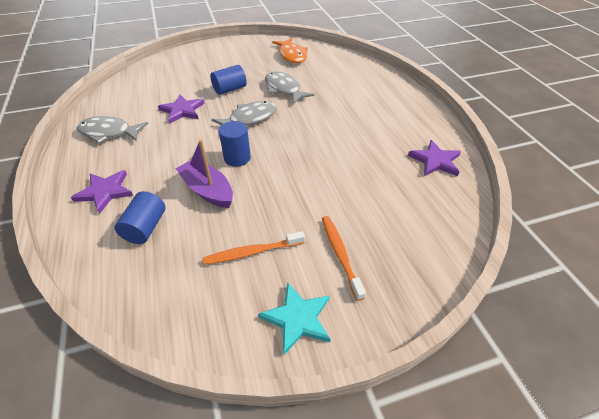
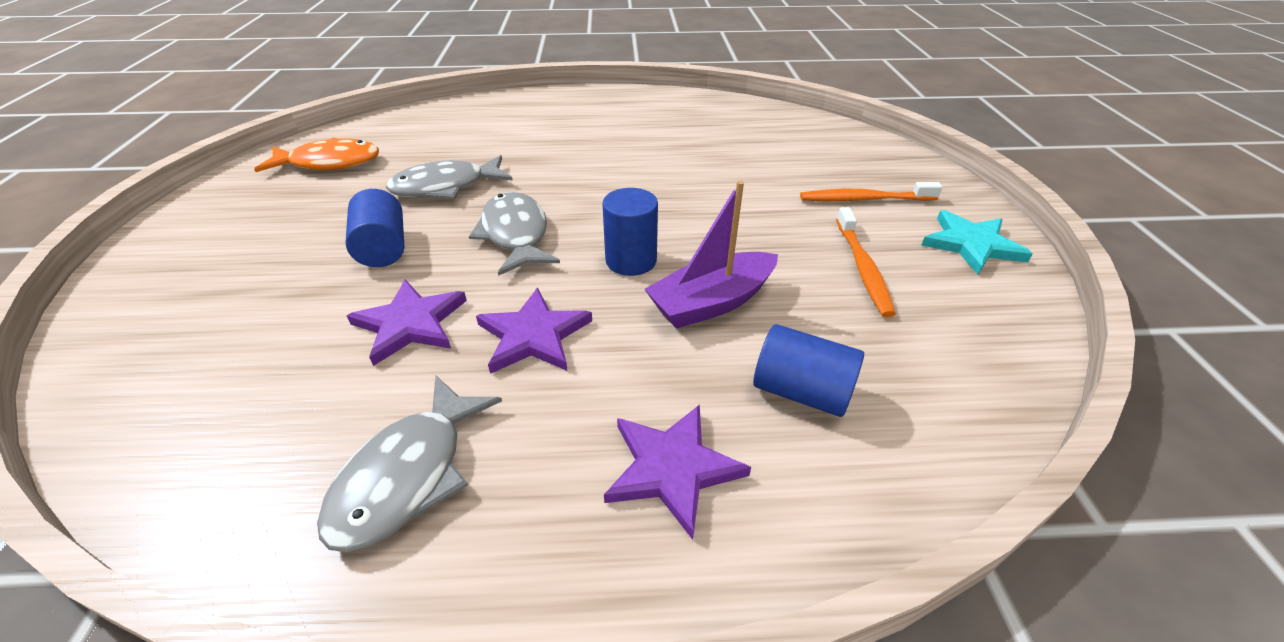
camera: 75 degrees left, 5 degrees down
(435, 161) = (706, 111): purple star -> purple star (533, 335)

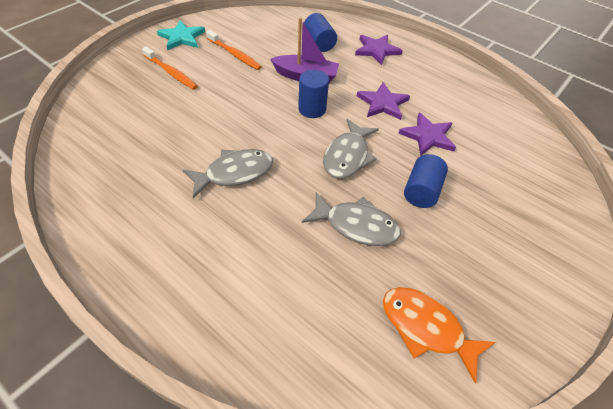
camera: 140 degrees left, 10 degrees up
(408, 475) = (451, 87): grey fish -> grey fish (234, 173)
(862, 268) = (234, 54): orange toothbrush -> orange toothbrush turned 90 degrees clockwise

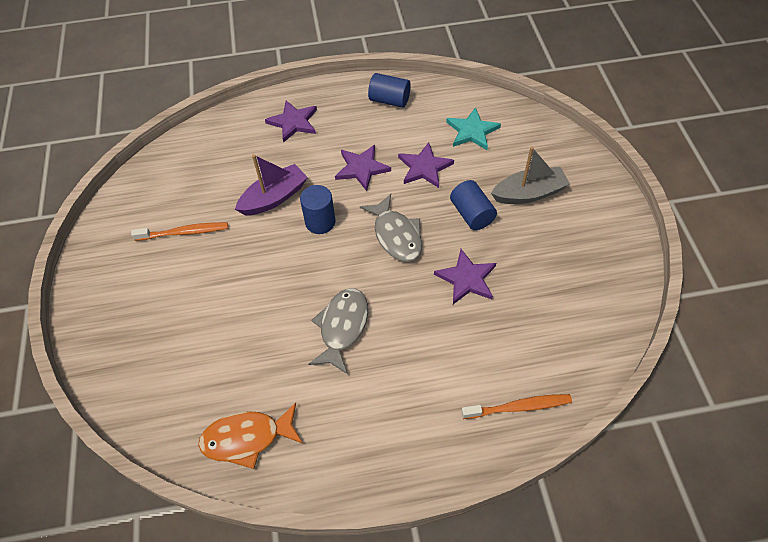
camera: 45 degrees left, 5 degrees up
(171, 73) = (157, 302): orange toothbrush -> orange toothbrush (519, 407)
(182, 37) = (107, 261): turquoise star -> turquoise star (472, 131)
(319, 43) = (238, 156): blue cylinder -> blue cylinder (389, 100)
(356, 225) = (467, 279): grey fish -> purple star
(426, 328) = (577, 299): orange fish -> orange fish (247, 438)
(491, 218) = (529, 193): none -> grey boat

